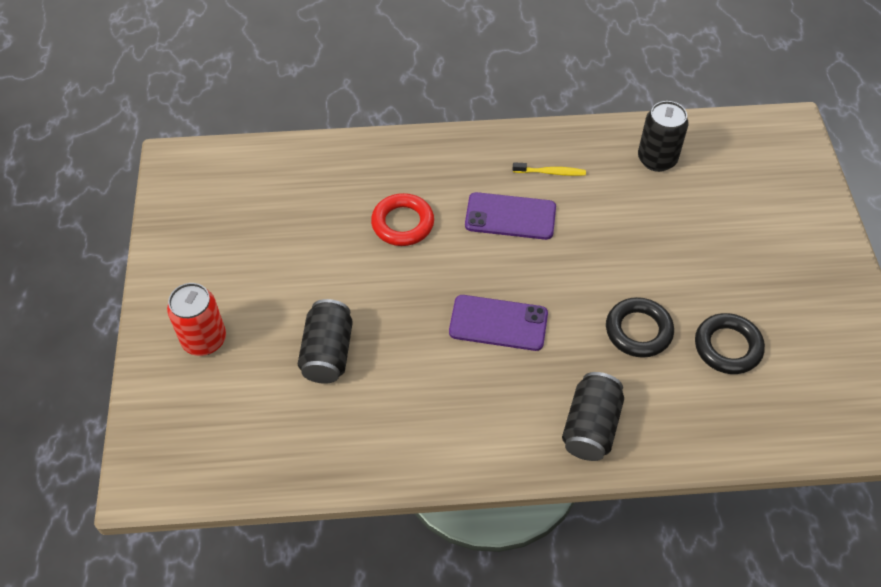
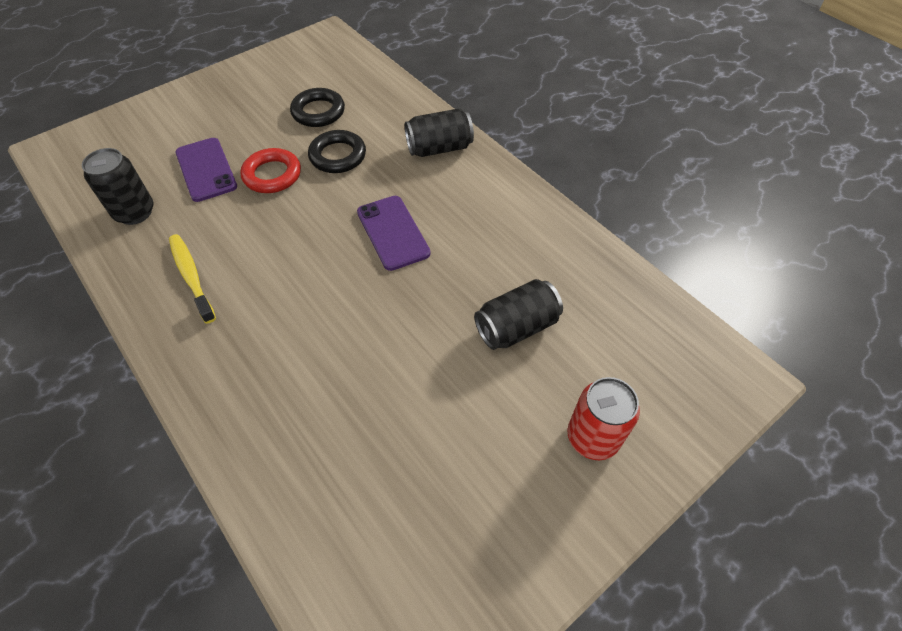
camera: 125 degrees left, 0 degrees up
(402, 223) = (331, 358): red ring -> red ring (272, 175)
(510, 216) = (268, 279): purple phone -> purple phone (206, 169)
(551, 172) = (191, 276): yellow toothbrush -> yellow toothbrush, size x1.51

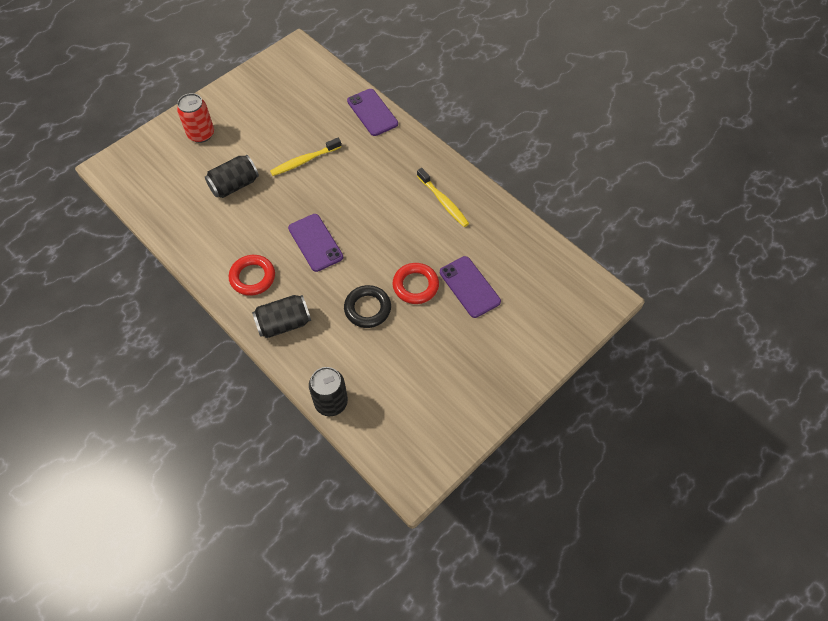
camera: 175 degrees right, 5 degrees up
(135, 212) = (505, 245): black can -> black can (331, 402)
(253, 464) = (372, 112): none -> purple phone
(318, 112) = (395, 358): black ring -> none
(399, 364) = (304, 161): none -> yellow toothbrush
(479, 197) = (252, 277): none -> red ring

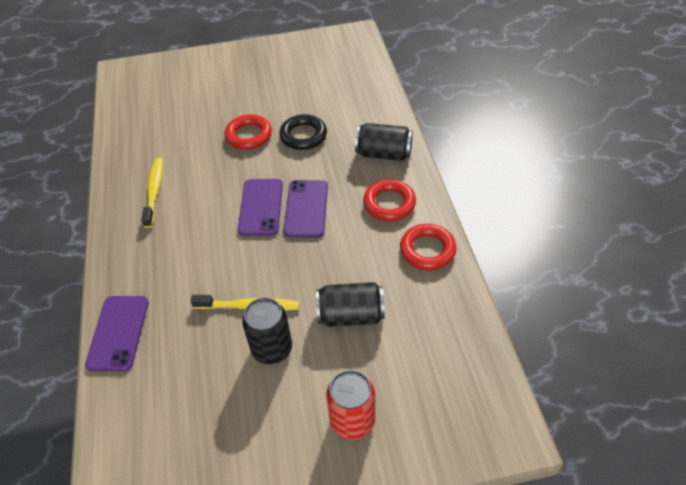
camera: 145 degrees left, 10 degrees down
(204, 252) = (427, 250): none -> red ring
(331, 402) = (381, 90): black can -> black can (272, 349)
(469, 287) = (207, 117): purple phone -> purple phone (261, 207)

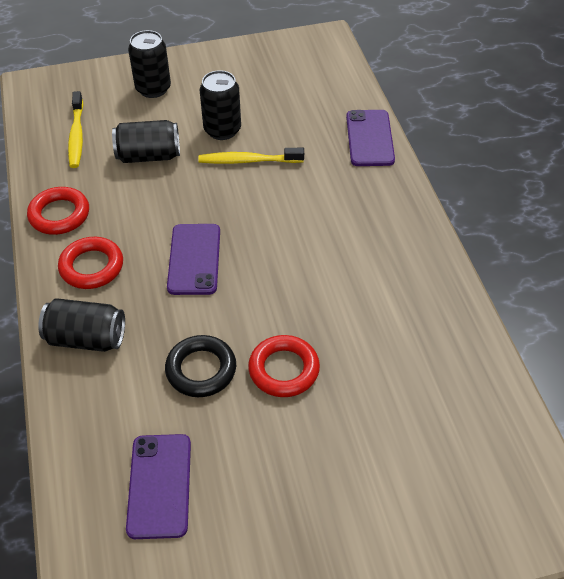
camera: 175 degrees right, 0 degrees up
(154, 191) = (392, 279): yellow toothbrush -> yellow toothbrush (76, 136)
(261, 207) = (250, 260): purple phone -> purple phone (159, 485)
(352, 421) = (153, 89): red can -> black can

